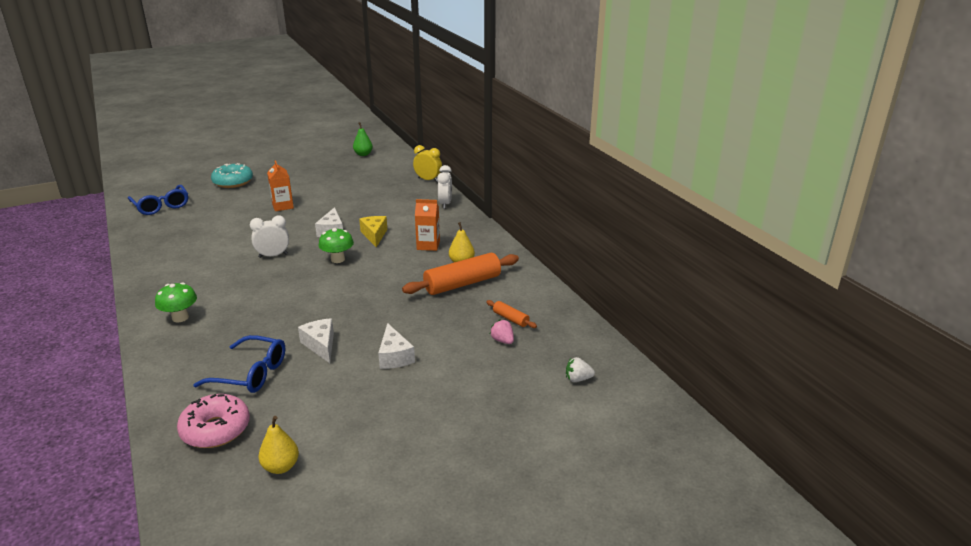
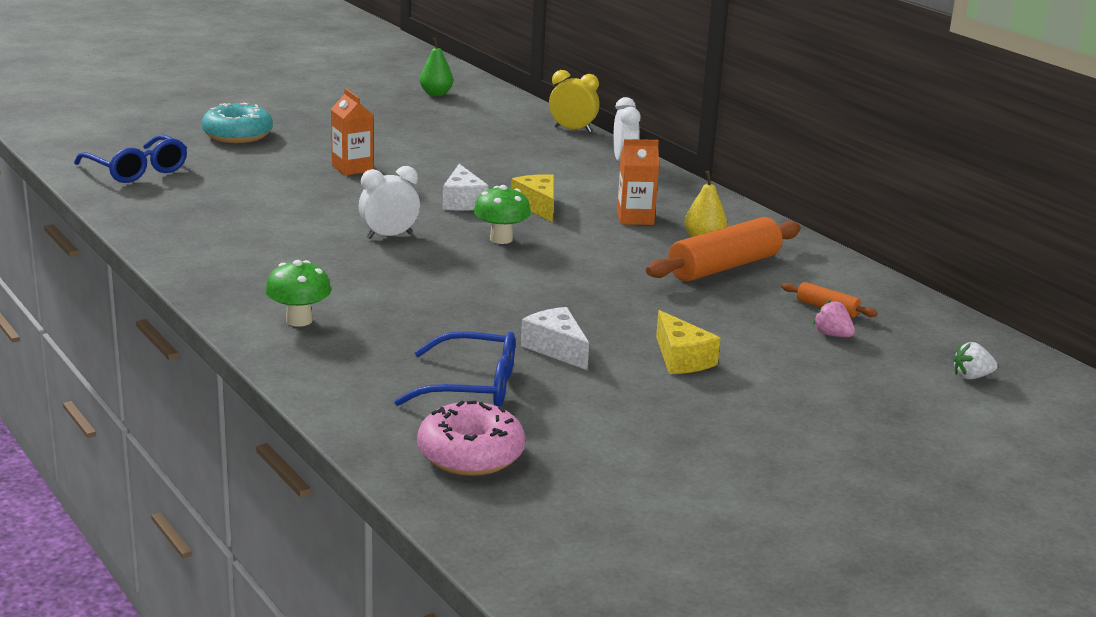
camera: 10 degrees left, 5 degrees down
(281, 467) = (604, 492): yellow pear -> none
(394, 356) = (681, 359): white cheese -> yellow cheese

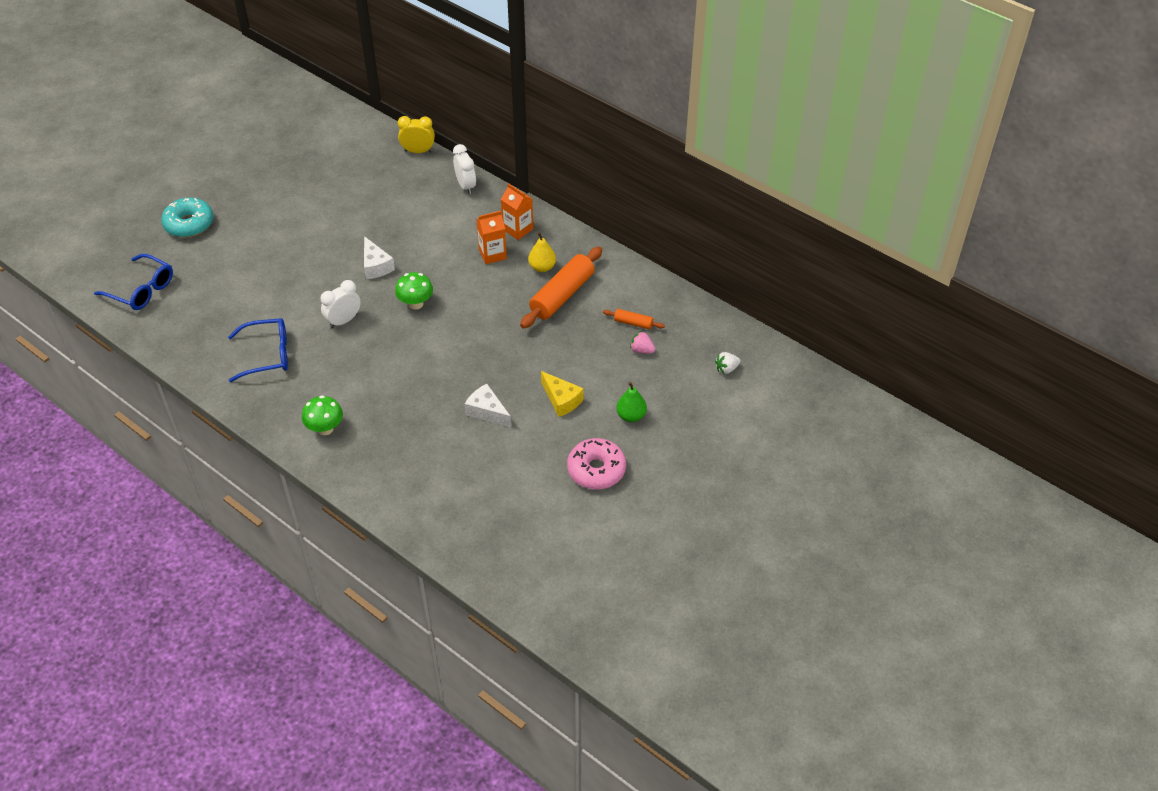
camera: 15 degrees left, 25 degrees up
(352, 168) = (287, 245): orange carton -> orange carton (518, 229)
(436, 94) = (306, 127): green pear -> green pear (631, 416)
(470, 454) = (471, 524): pink donut -> pink donut (596, 470)
(472, 386) = (451, 462): blue glasses -> blue glasses (267, 355)
(538, 206) = (426, 258): yellow cheese -> none

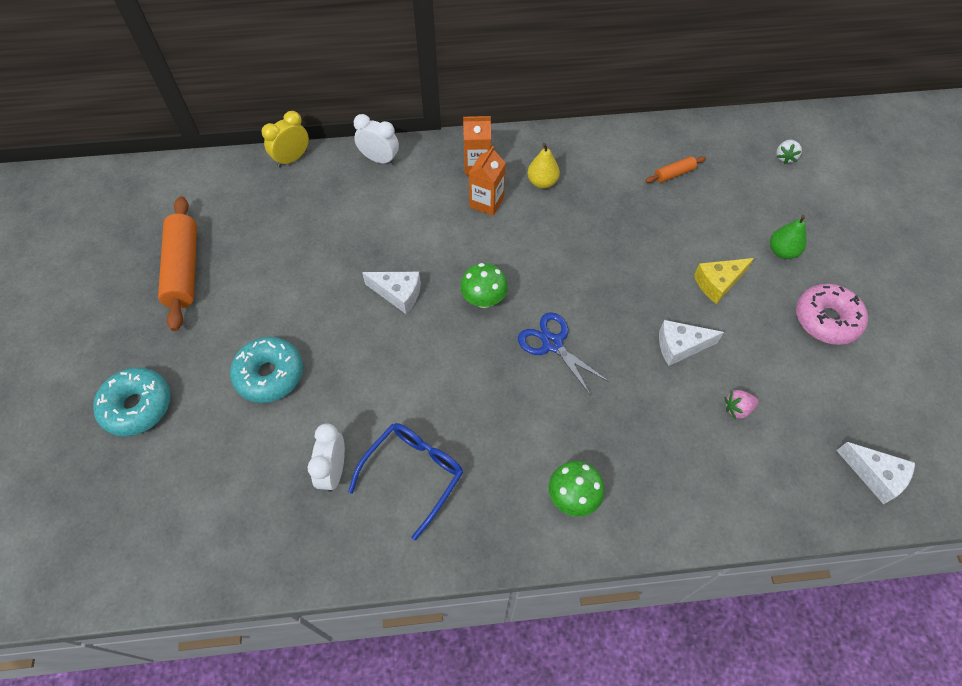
camera: 45 degrees left, 10 degrees up
(142, 290) = (175, 526): blue glasses -> none
(263, 256) = (270, 375): none -> turquoise donut
(343, 320) = (440, 372): white clock -> white clock (333, 470)
(420, 353) = (552, 343): none -> blue scissors
(494, 557) = (875, 475): none -> white cheese
(561, 400) = (718, 283): yellow cheese -> yellow cheese turned 150 degrees clockwise
(562, 295) = (591, 193): orange rolling pin -> orange rolling pin (184, 269)
(641, 350) = (711, 191): pink strawberry -> pink strawberry (737, 409)

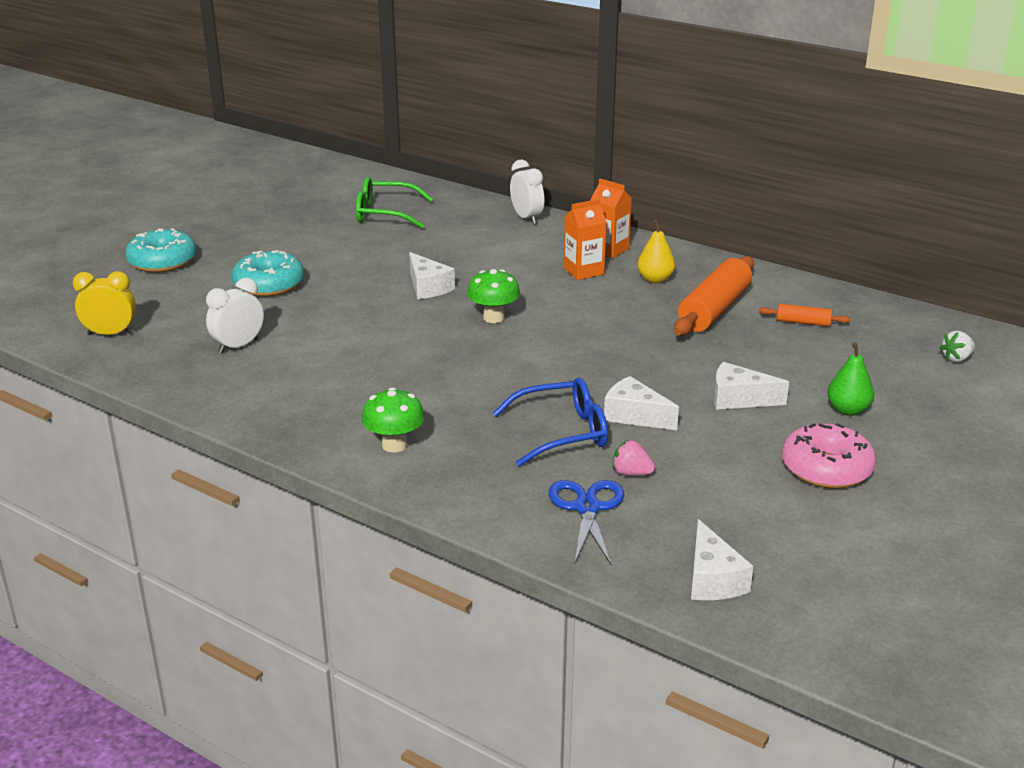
camera: 40 degrees right, 30 degrees down
(184, 269) = (291, 216): orange rolling pin -> orange rolling pin (714, 310)
(262, 219) = (385, 214): none -> green glasses
(292, 159) = (456, 194): yellow clock -> yellow clock (110, 334)
(414, 474) = (291, 374): blue glasses -> blue glasses (563, 432)
(552, 343) = (515, 363): blue scissors -> blue scissors (587, 508)
(718, 283) = (739, 399): yellow cheese -> white cheese

